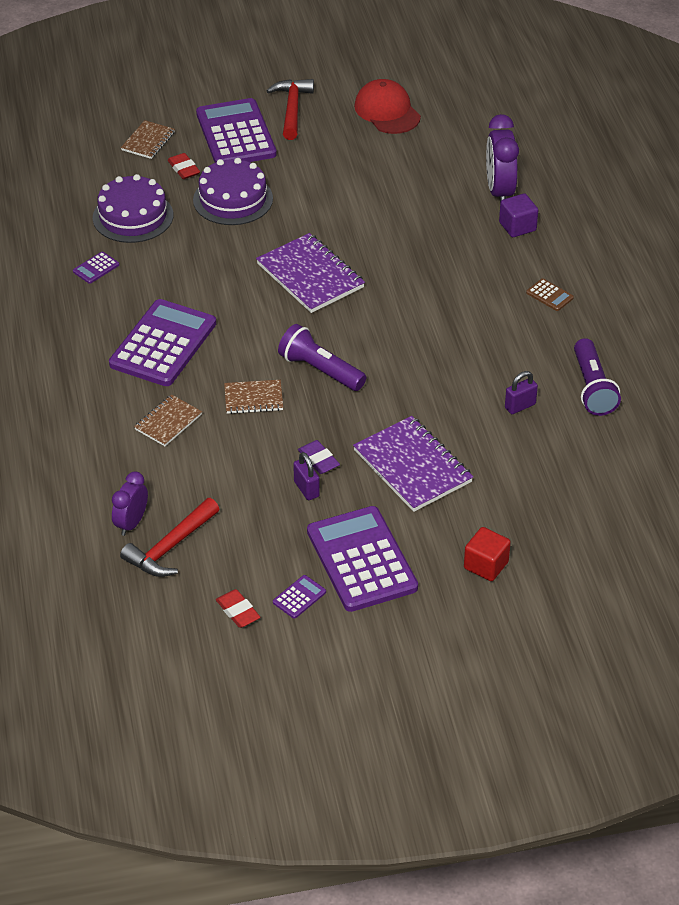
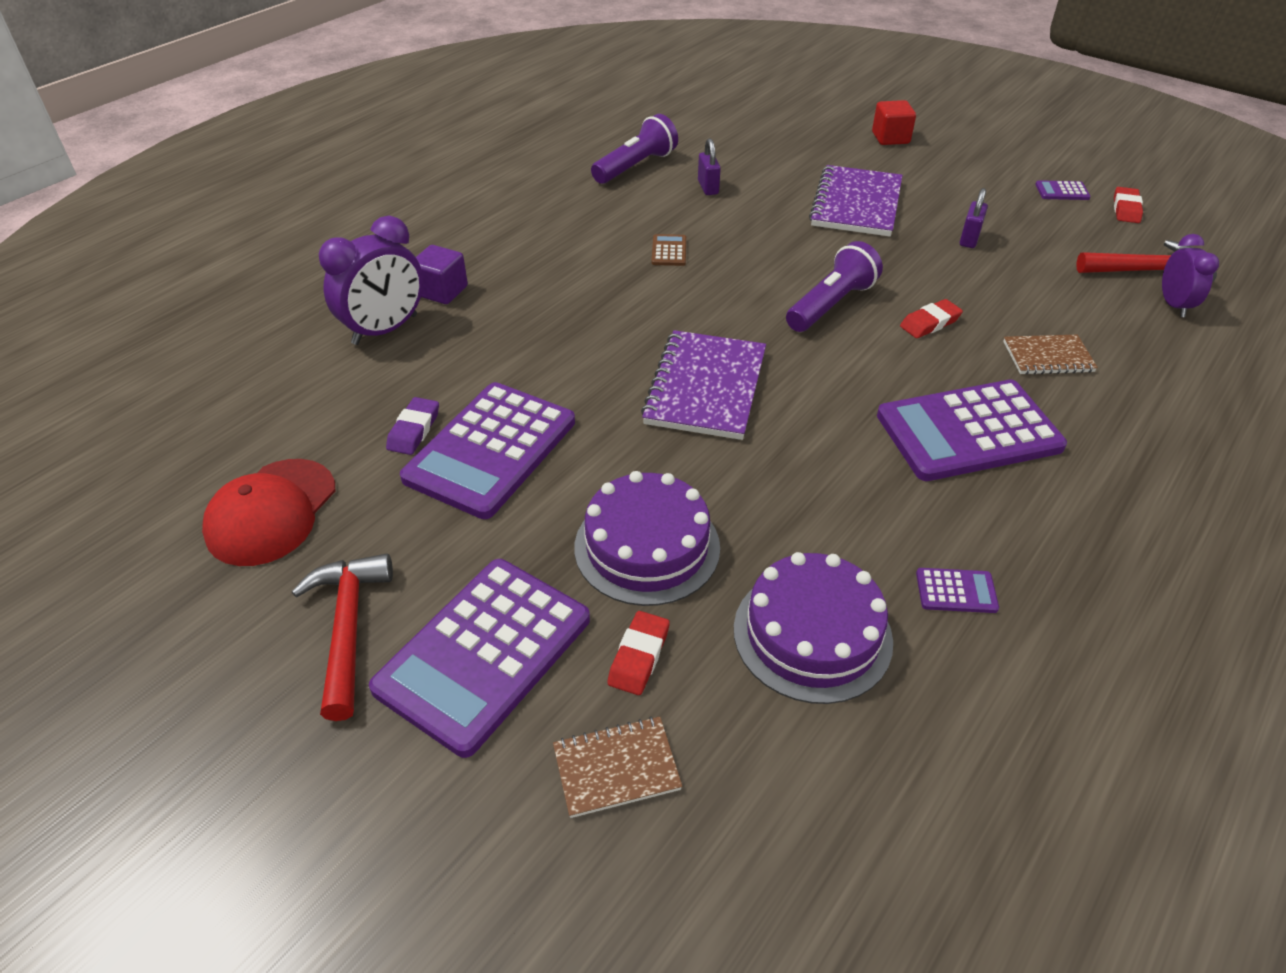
camera: 130 degrees left, 0 degrees up
(131, 523) = (1173, 305): purple clock -> purple clock turned 75 degrees counterclockwise
(253, 398) = (930, 323): brown notebook -> red eraser
(292, 109) = (348, 627): red hammer -> red hammer turned 120 degrees clockwise
(318, 460) = (930, 249): purple eraser -> purple eraser (414, 430)
(320, 370) = (831, 304): purple flashlight -> purple flashlight turned 135 degrees counterclockwise
(361, 560) = (981, 183): purple calculator -> purple calculator (491, 450)
(520, 406) = (708, 187): purple padlock -> purple padlock turned 60 degrees clockwise
(549, 295) = (536, 230): brown calculator -> brown calculator (669, 251)

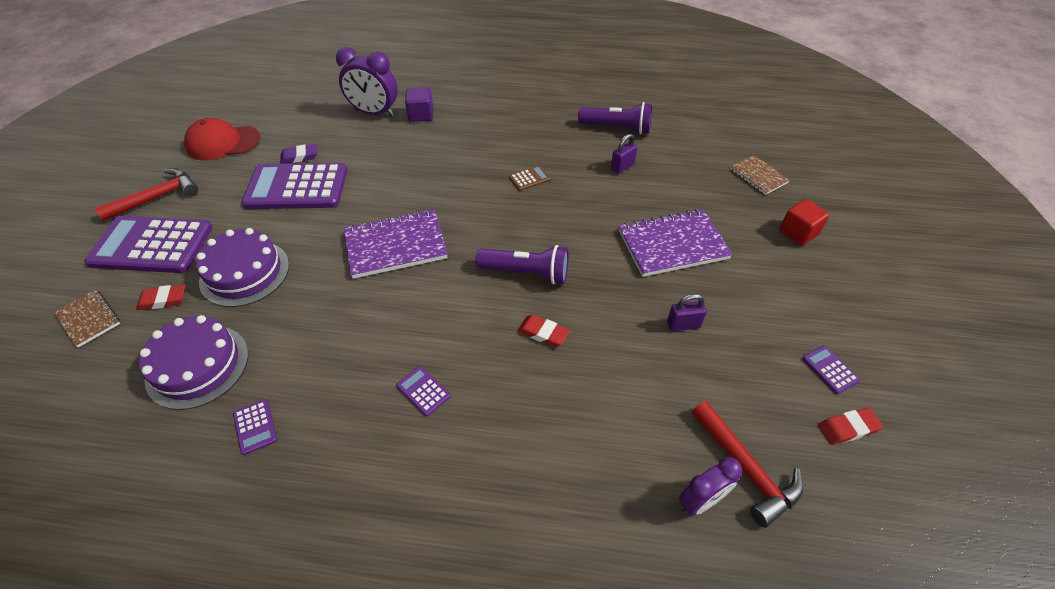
camera: 60 degrees right, 5 degrees up
(968, 431) = (423, 391): purple calculator -> purple calculator, size x0.40
(1048, 357) = (548, 419): brown notebook -> brown notebook (758, 176)

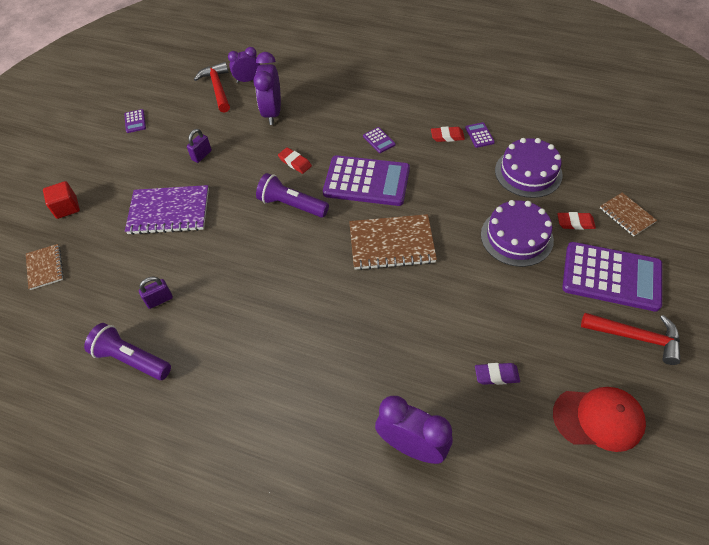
camera: 165 degrees left, 5 degrees up
(157, 197) = (636, 337): red hammer -> red hammer turned 135 degrees counterclockwise
(297, 187) = (491, 327): purple calculator -> purple calculator (366, 181)
(396, 246) = (391, 244): purple notebook -> brown notebook
(421, 115) = (351, 429): purple cube -> none
(529, 178) = (255, 300): brown calculator -> none
(616, 423) = (272, 113): none -> purple clock
(683, 325) = (201, 155): purple padlock -> purple padlock turned 60 degrees counterclockwise
(848, 428) = (152, 96): red eraser -> red eraser (447, 136)

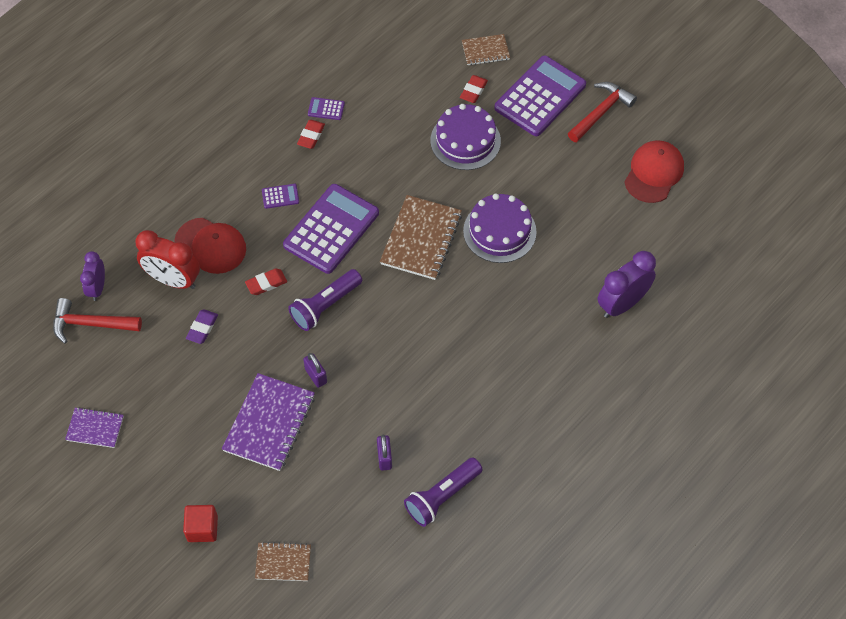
camera: 70 degrees left, 5 degrees up
(135, 121) = (95, 428): purple calculator -> purple notebook
(201, 155) = (200, 370): purple padlock -> purple padlock (316, 376)
(272, 113) = (173, 280): purple clock -> red clock
(312, 120) = (211, 246): none -> red cap
(496, 375) = (590, 220): purple eraser -> purple eraser (202, 328)
(528, 172) = (397, 95): purple cake -> purple cake (499, 231)

